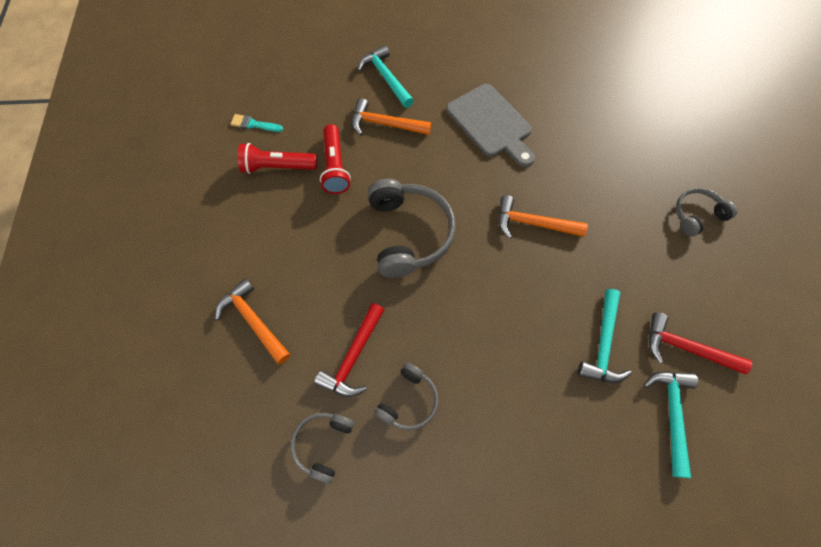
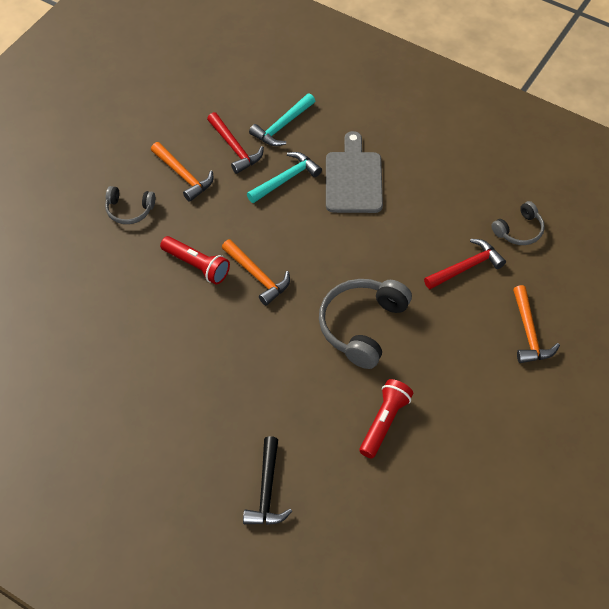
camera: 145 degrees left, 10 degrees down
(254, 124) = (436, 519): turquoise brush -> none
(277, 167) = (438, 455): red flashlight -> red flashlight (196, 265)
(385, 124) = (307, 437): orange hammer -> orange hammer (183, 176)
(386, 78) = (267, 490): turquoise hammer -> black hammer
(408, 401) = (445, 222): grey headphones -> none
(491, 123) = (210, 377): grey cutting board -> grey cutting board (353, 179)

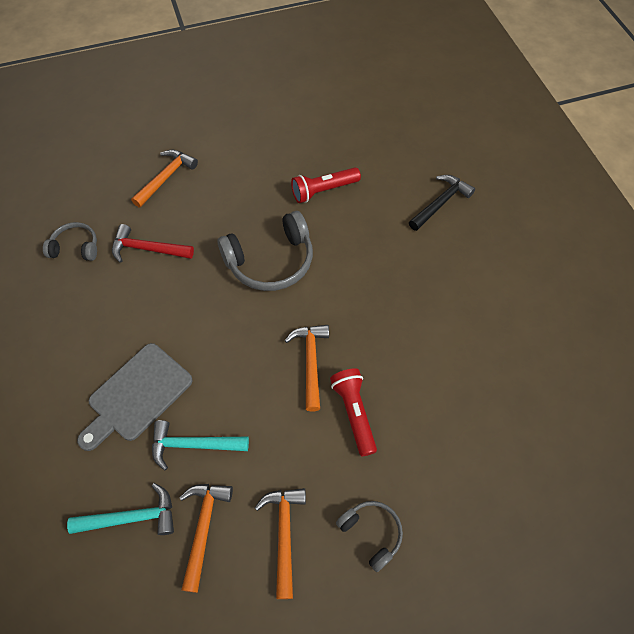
camera: 140 degrees left, 5 degrees up
(234, 148) = (203, 528): red hammer -> orange hammer

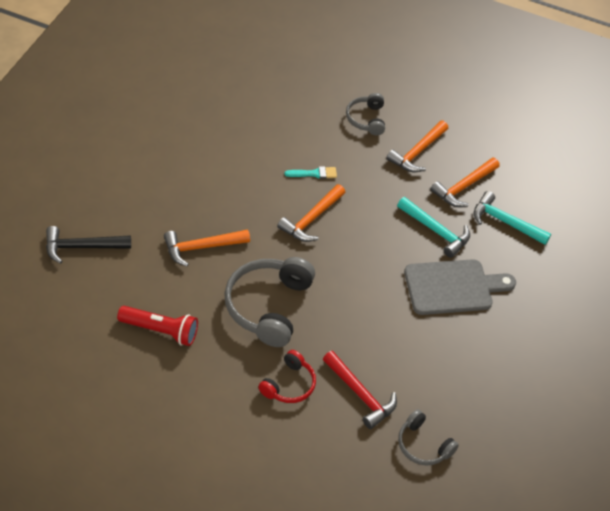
camera: 145 degrees left, 10 degrees down
(166, 178) = (286, 456): orange hammer -> orange hammer (201, 247)
(204, 219) = (289, 384): none -> red headphones
(270, 261) = (268, 306): grey headphones -> grey headphones turned 90 degrees counterclockwise
(354, 413) = (314, 173): red flashlight -> turquoise brush

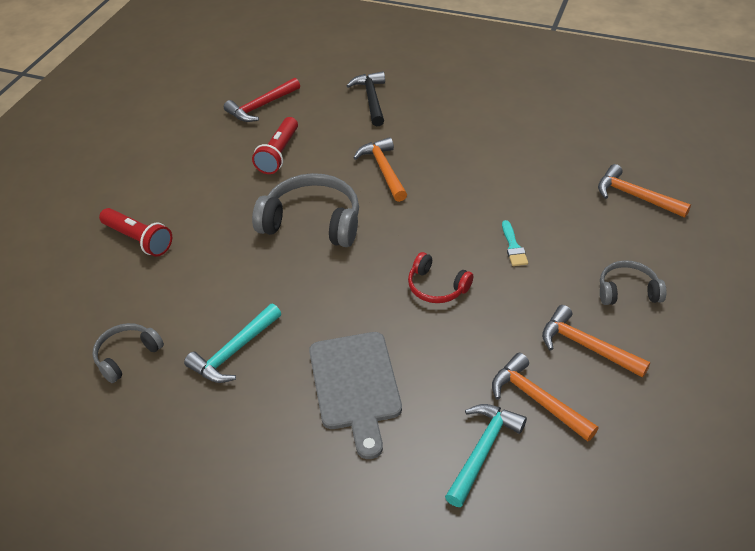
camera: 95 degrees right, 5 degrees down
(276, 450) = (138, 239): none -> red flashlight
(289, 384) = (214, 243): red headphones -> red headphones (436, 287)
(311, 219) = (440, 248): orange hammer -> orange hammer (635, 196)
(360, 394) = (198, 300): red hammer -> red hammer (261, 106)
(436, 231) = (448, 367): turquoise hammer -> turquoise hammer (234, 351)

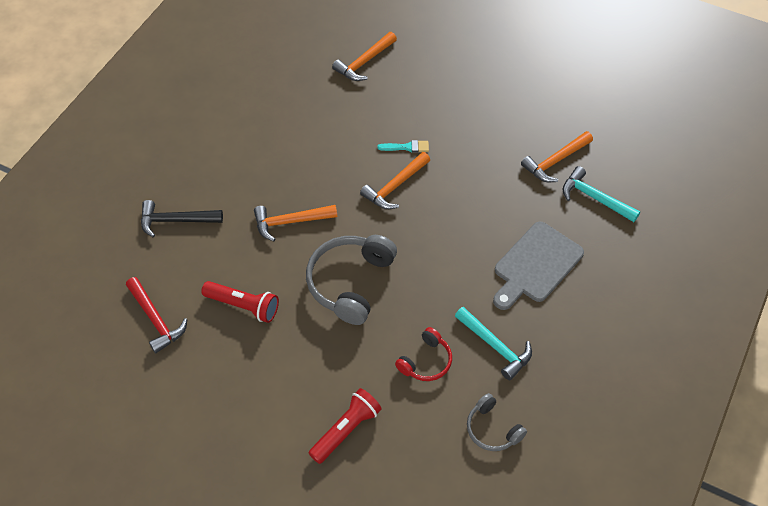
camera: 85 degrees left, 10 degrees up
(355, 385) = (536, 265): grey cutting board -> grey cutting board turned 135 degrees clockwise
(436, 287) = (443, 202): red headphones -> red headphones (426, 361)
(586, 346) = (511, 125): orange hammer -> orange hammer (395, 186)
(627, 291) = (463, 91): grey headphones -> none

